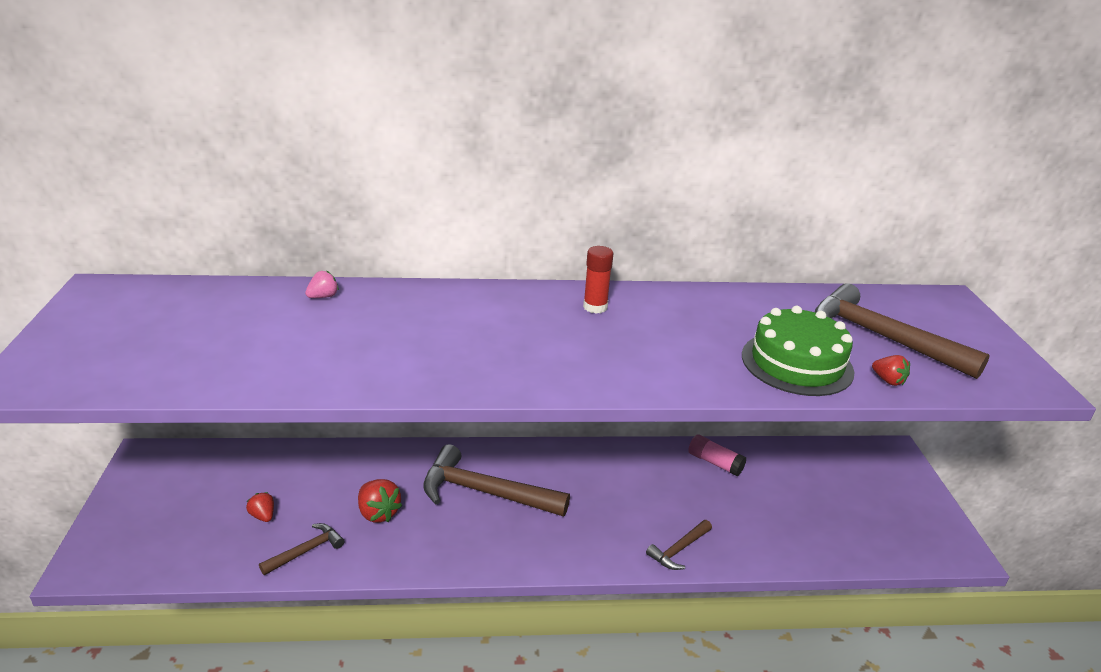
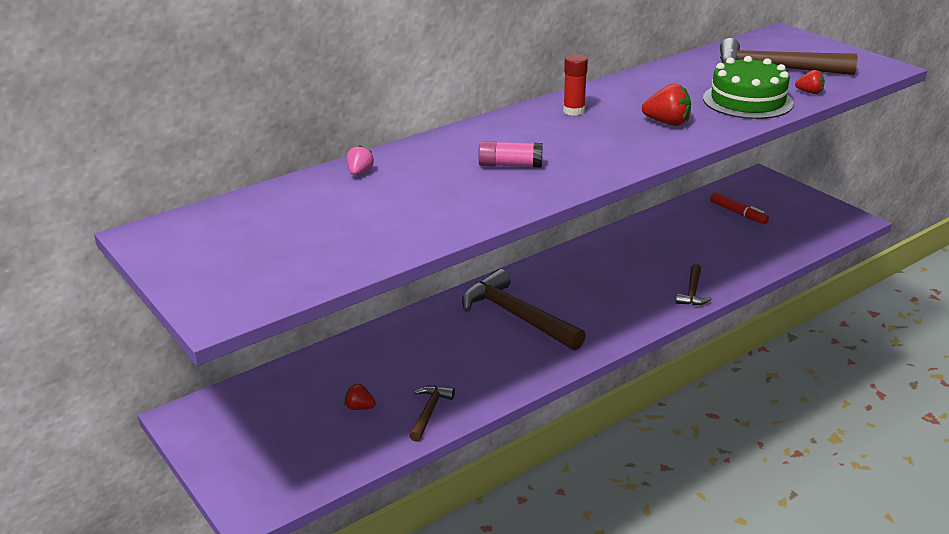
camera: 30 degrees left, 0 degrees up
(378, 513) = (452, 364): red strawberry -> red strawberry (667, 123)
(485, 492) = (517, 316): brown hammer -> brown hammer turned 60 degrees clockwise
(715, 462) = (655, 230): pink glue stick -> pink glue stick (510, 165)
(825, 482) = (738, 213): none -> red marker

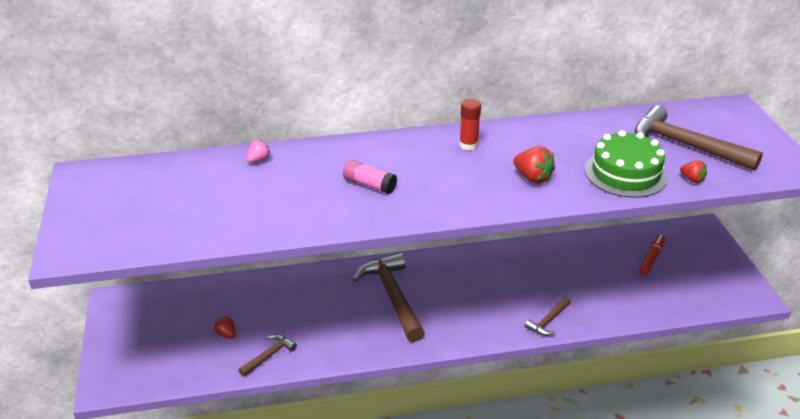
camera: 25 degrees right, 5 degrees up
(738, 213) = (651, 258): red marker -> red marker turned 135 degrees counterclockwise

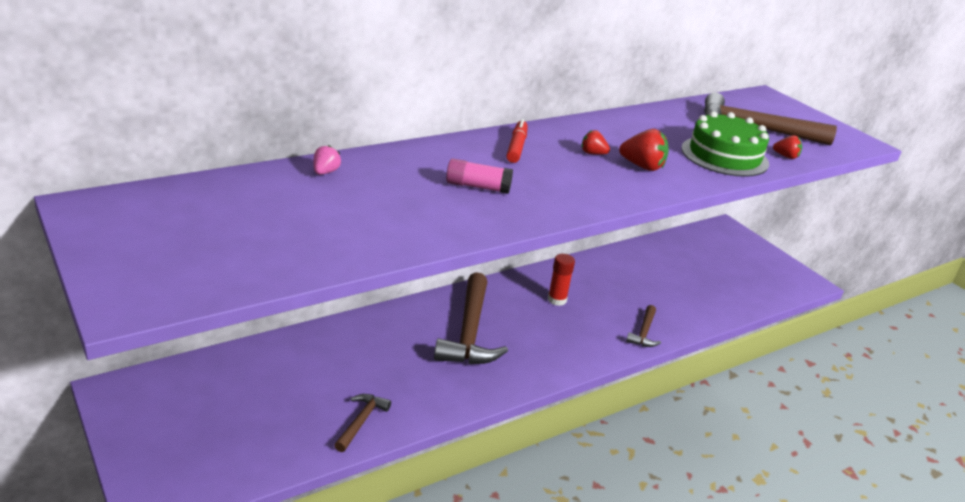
camera: 25 degrees left, 5 degrees down
(226, 334) = (293, 406): red strawberry -> red strawberry (592, 153)
(392, 296) = (469, 332): brown hammer -> brown hammer turned 135 degrees counterclockwise
(468, 145) = (553, 141): red glue stick -> red glue stick (557, 300)
(651, 258) = (699, 259): red marker -> red marker (516, 147)

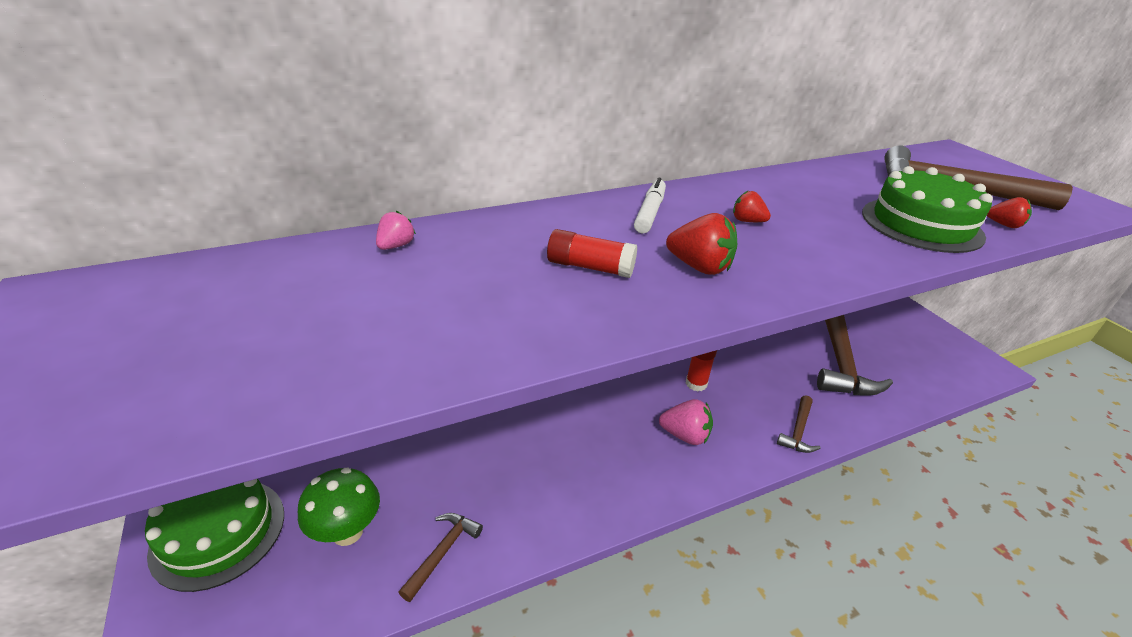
camera: 10 degrees right, 5 degrees up
(167, 415) = (218, 532): none -> green cake
(278, 412) = (347, 532): none -> green mushroom
(469, 332) = (592, 424): brown hammer -> brown hammer (840, 361)
(477, 187) = (590, 267): pink glue stick -> red glue stick
(516, 147) = (649, 213): red marker -> white marker
(550, 338) = (685, 435): none -> pink strawberry
(642, 166) = (813, 239): red strawberry -> red strawberry (699, 267)

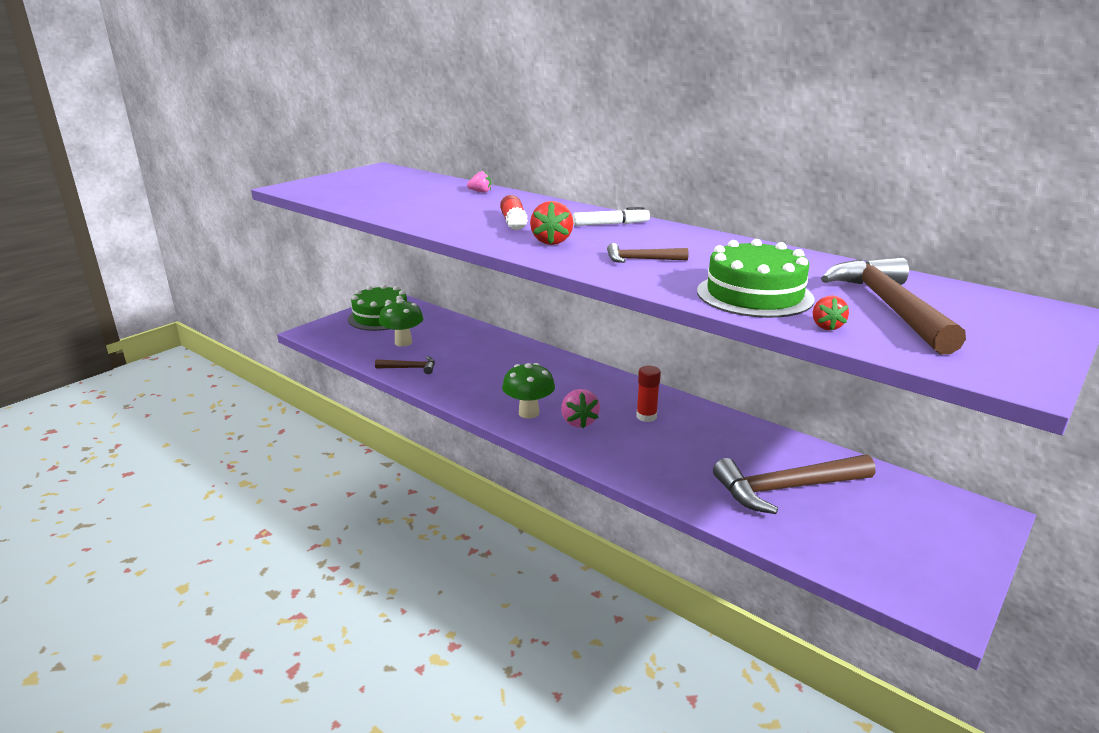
camera: 65 degrees right, 10 degrees down
(646, 468) = (529, 413): none -> green mushroom
(747, 221) = (646, 246): red strawberry -> none
(798, 431) = (643, 472): brown hammer -> brown hammer (641, 260)

